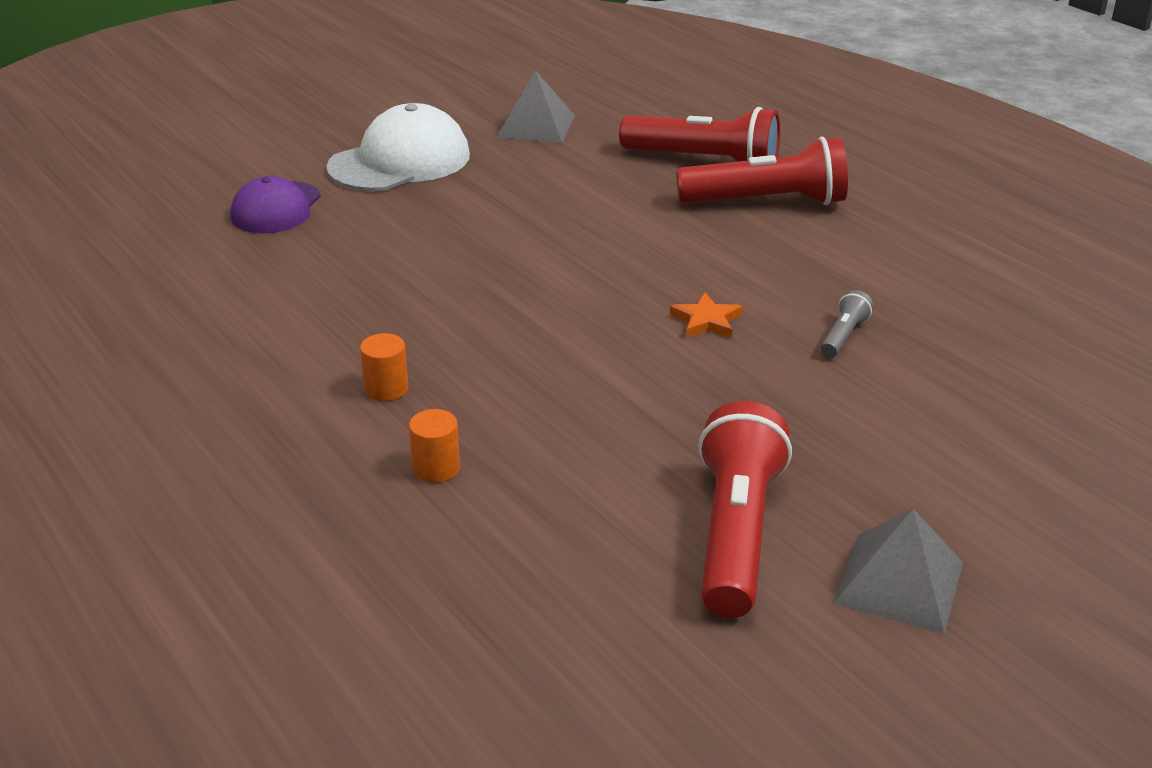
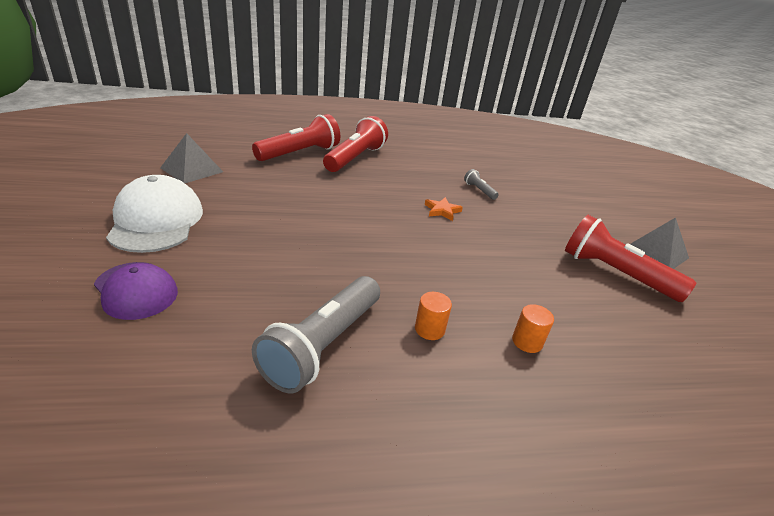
camera: 65 degrees left, 0 degrees up
(292, 331) = (322, 345): none -> grey flashlight

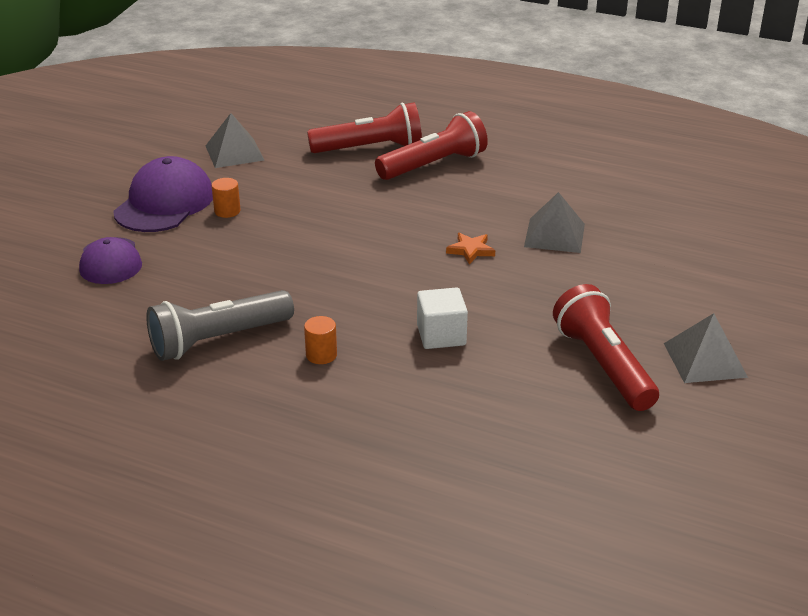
camera: 35 degrees right, 0 degrees up
(156, 221) = (164, 203): white cap -> purple cap
(479, 190) = (554, 235): grey flashlight -> grey pyramid
(496, 281) = (441, 335): none -> white cube
(527, 342) = (403, 391): orange cylinder -> orange cylinder (227, 211)

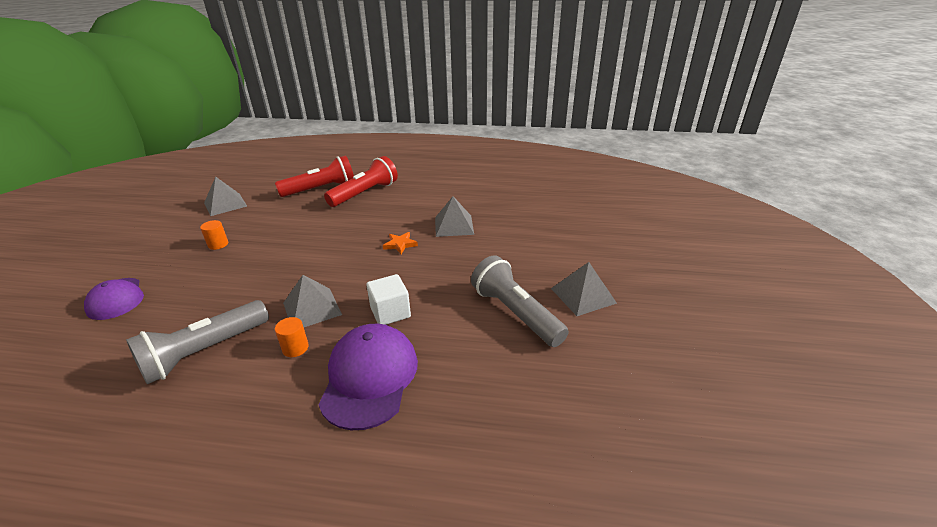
camera: 15 degrees left, 0 degrees up
(164, 203) = (168, 246): purple cap -> purple cap (369, 377)
(344, 313) = (312, 308): none -> grey pyramid
(603, 365) = (515, 313): red flashlight -> grey flashlight

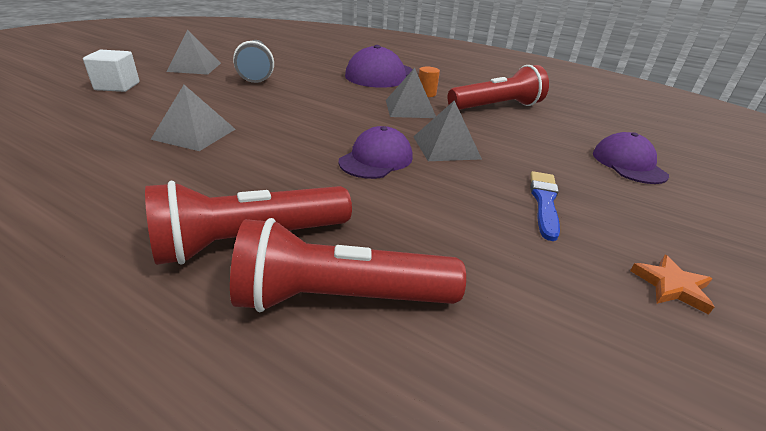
camera: 160 degrees left, 0 degrees up
(204, 352) = (497, 107): grey flashlight -> red flashlight
(218, 244) = (544, 202): orange cylinder -> blue brush
(225, 204) = (599, 322): grey pyramid -> grey pyramid (446, 147)
(327, 242) = (376, 159): none -> purple cap
(390, 312) = (345, 92): white cube -> white cube (117, 86)
(400, 244) = (287, 132): orange star -> orange star (671, 286)

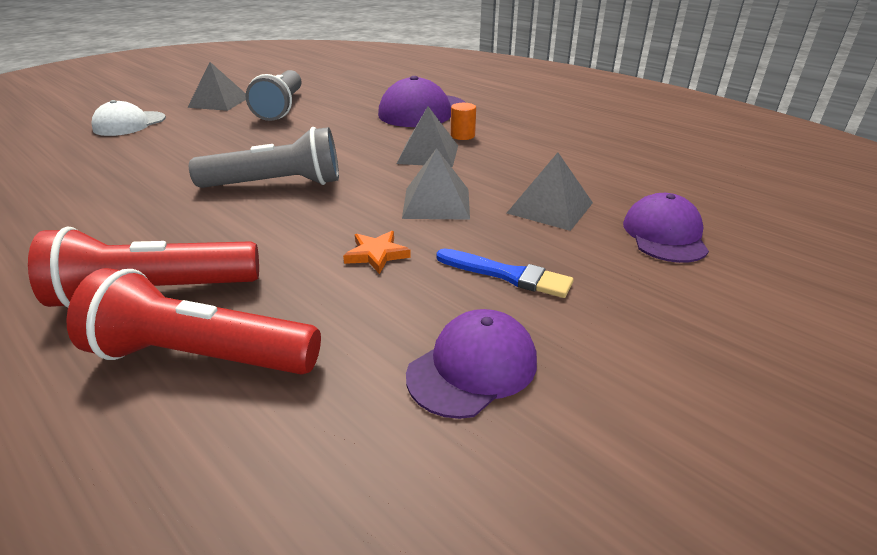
camera: 15 degrees right, 0 degrees up
(117, 86) = (129, 124): white cube -> white cap
(194, 134) = (171, 178): grey pyramid -> grey pyramid (550, 208)
(299, 137) = (277, 184): none -> grey flashlight
(376, 159) = (343, 213): purple cap -> purple cap (473, 367)
(497, 107) = (542, 154): red flashlight -> none
(544, 202) = (507, 275): blue brush -> blue brush turned 90 degrees clockwise
(671, 286) = (588, 387): orange star -> orange star (376, 254)

